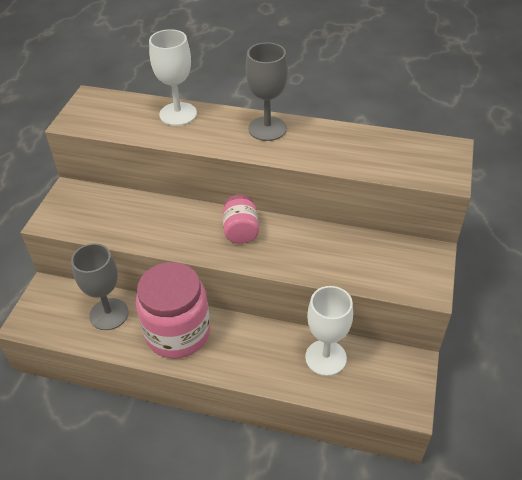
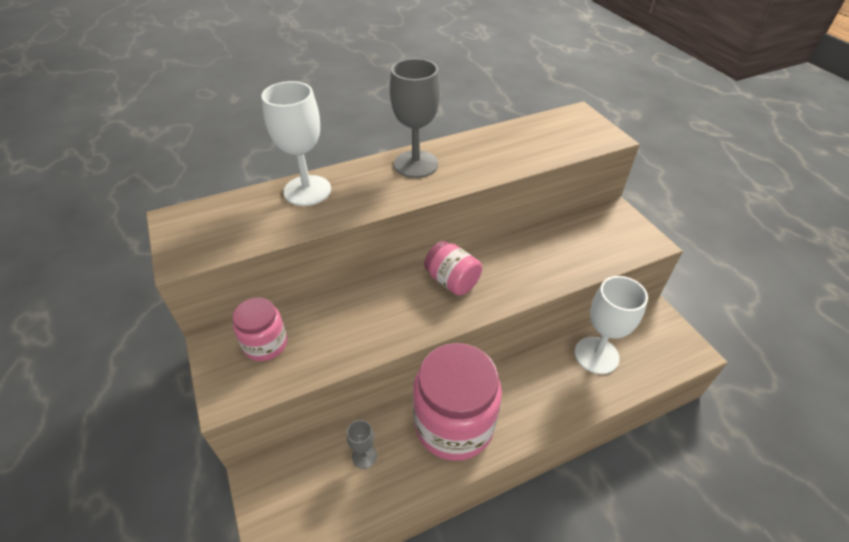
camera: 40 degrees left, 0 degrees up
(93, 204) = (265, 344): none -> pink jar
(109, 314) = (364, 456): grey goblet -> grey goblet, size x0.50

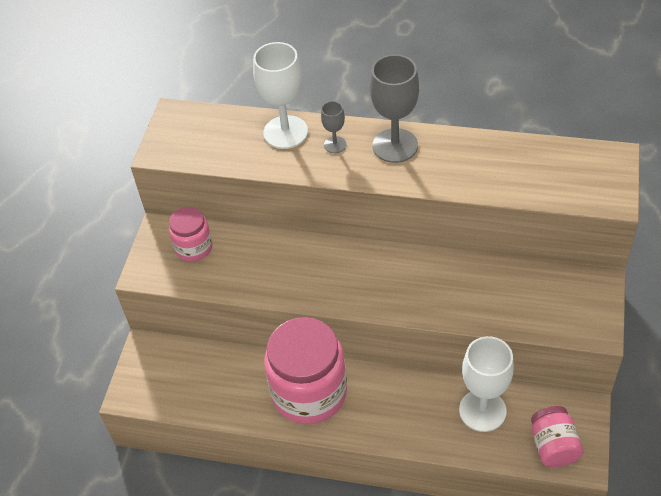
camera: 40 degrees right, 5 degrees up
(364, 456) = (226, 376): grey goblet -> grey goblet (335, 145)
(452, 281) = (373, 270): pink jar -> pink jar (553, 446)

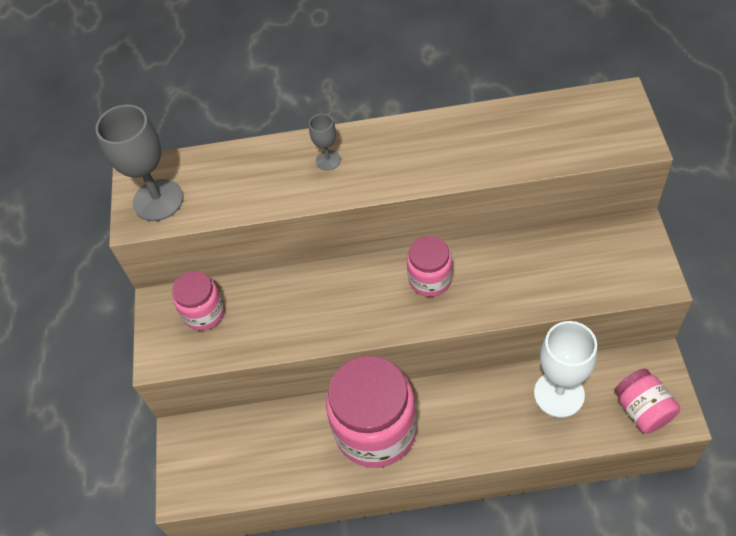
camera: 15 degrees left, 5 degrees up
(285, 132) = (269, 160): white goblet -> none
(394, 273) = (430, 279): none -> pink jar
(395, 146) = (392, 144): grey goblet -> grey goblet (158, 200)

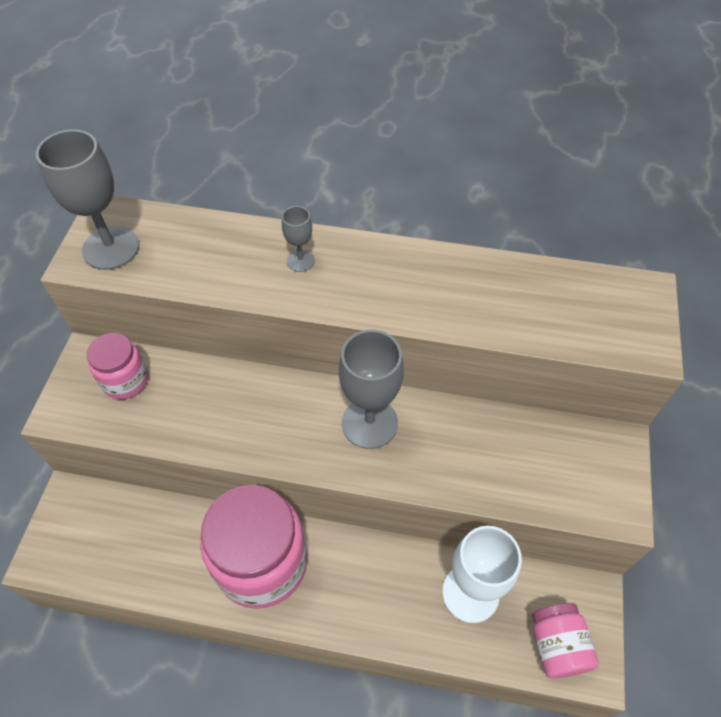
camera: 10 degrees right, 0 degrees up
(430, 279) = (369, 423): pink jar -> grey goblet

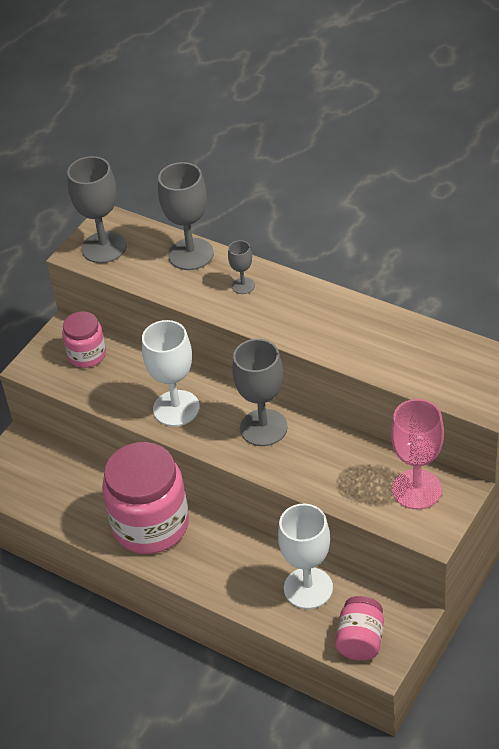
camera: 25 degrees right, 10 degrees down
(222, 235) = (191, 254): none -> grey goblet
(258, 424) = (176, 408): none -> white goblet
(574, 457) = (417, 489): none -> pink goblet

